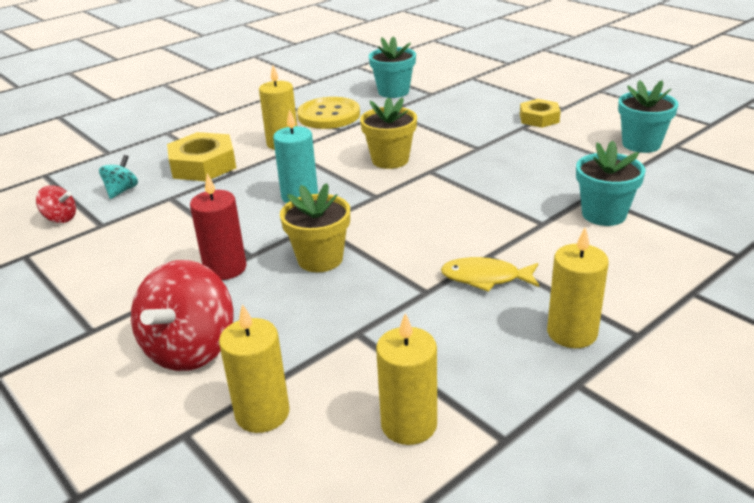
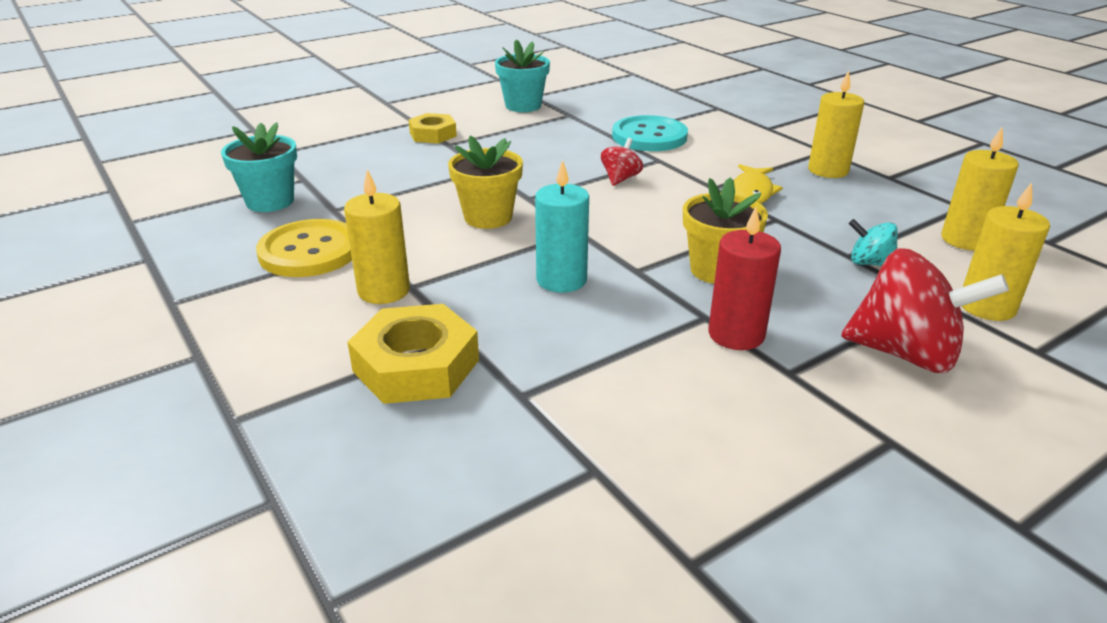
camera: 85 degrees left, 0 degrees up
(60, 218) = (558, 533): red spinning top -> red spinning top (620, 179)
(122, 191) = (472, 457): turquoise spinning top -> turquoise spinning top (869, 263)
(604, 214) = (649, 136): turquoise flower pot -> turquoise button

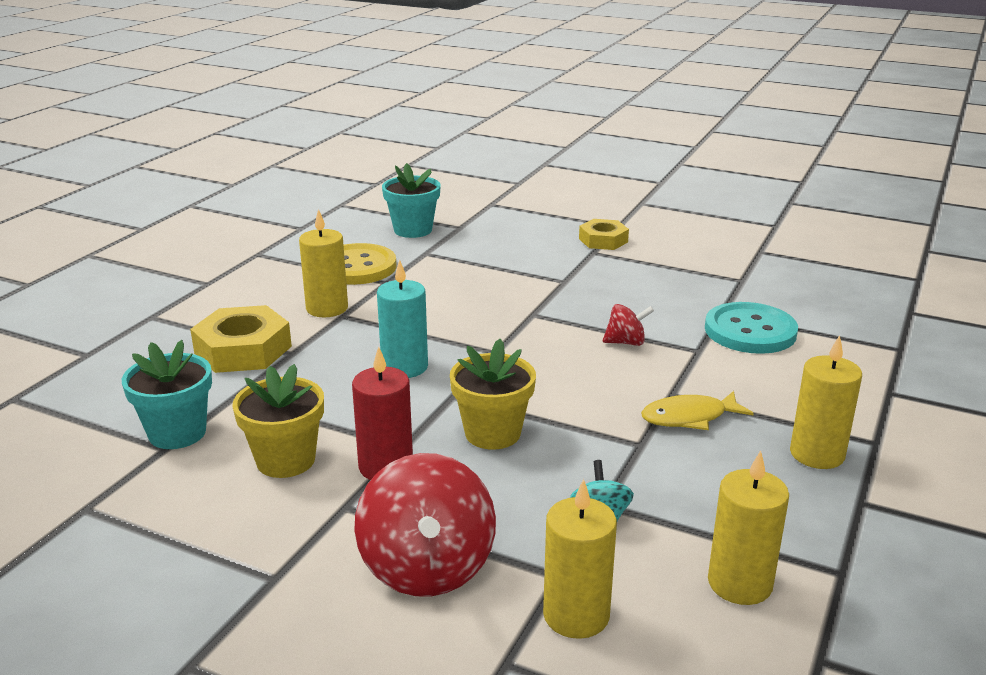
camera: 60 degrees right, 5 degrees down
(488, 217) = (477, 308): yellow flower pot -> yellow flower pot (285, 460)
(523, 106) = (727, 254): turquoise flower pot -> turquoise flower pot (177, 433)

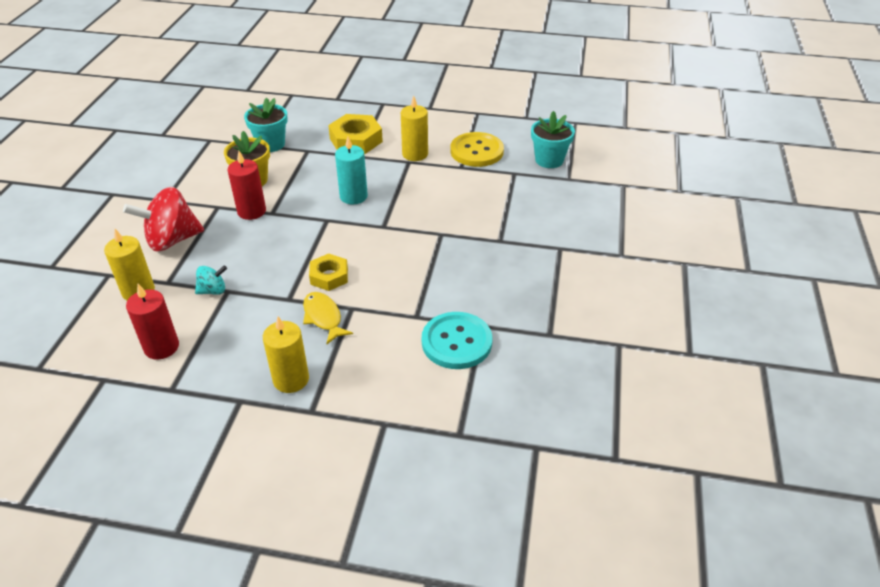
camera: 75 degrees right, 15 degrees up
(492, 433) = (289, 240): yellow flower pot -> none
(603, 240) = (585, 250): yellow nut -> yellow nut (329, 276)
(626, 342) = (415, 280): red spinning top -> none
(739, 583) = (161, 347): yellow candle -> red candle

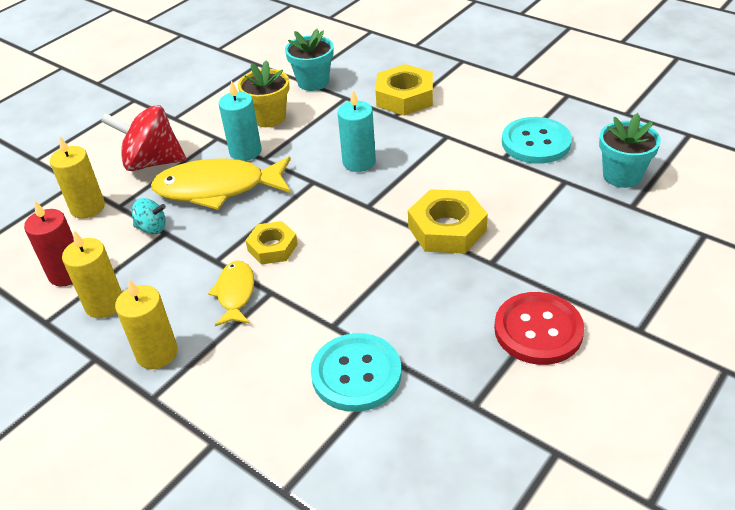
camera: 30 degrees right, 0 degrees up
(249, 245) = (218, 188): none -> yellow fish
(251, 211) = (245, 151): red candle -> turquoise candle
(415, 154) = (460, 129): yellow candle -> yellow candle (104, 304)
(453, 227) = (447, 229): none -> yellow nut
(476, 151) = (536, 142): yellow button -> turquoise button
(559, 275) = (538, 330): none -> red button

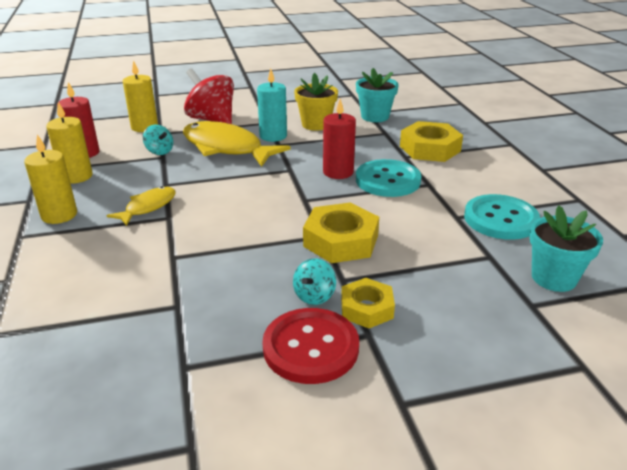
camera: 35 degrees right, 10 degrees down
(272, 247) = (208, 194): yellow nut -> yellow nut (366, 308)
(356, 374) = (141, 294): turquoise button -> turquoise button (388, 180)
(359, 162) = (338, 172): turquoise candle -> red candle
(489, 288) = (314, 296): none -> turquoise spinning top

